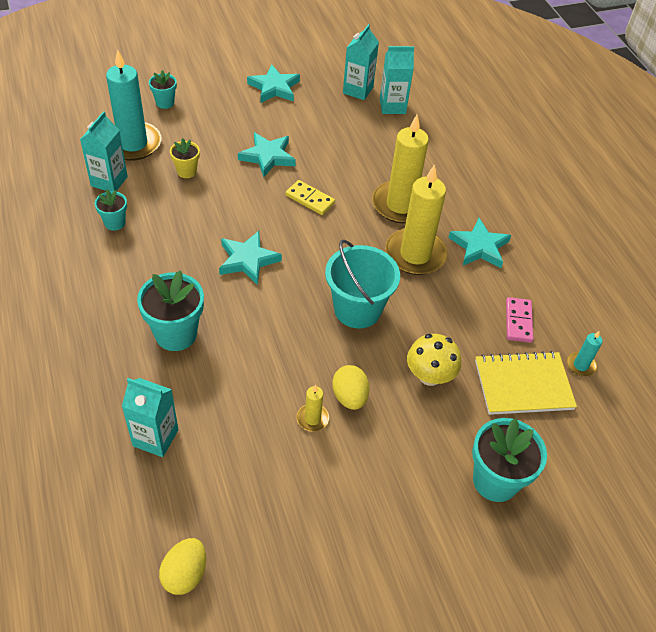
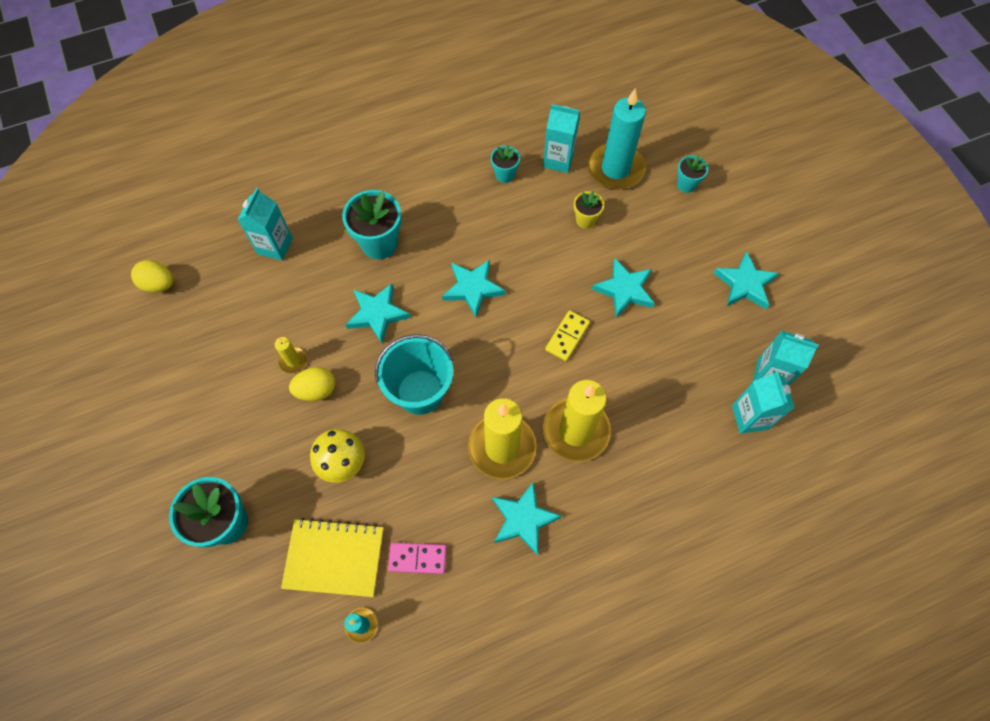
camera: 90 degrees right, 15 degrees up
(265, 340) = (377, 314): none -> turquoise star
(523, 385) = (334, 558): yellow notebook -> yellow notebook turned 75 degrees counterclockwise

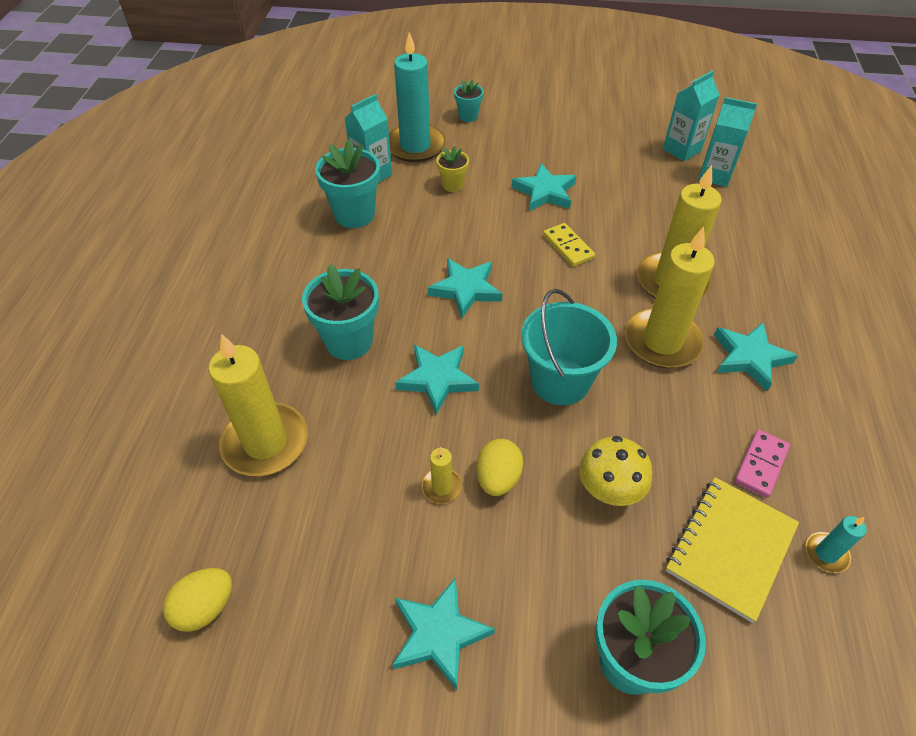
camera: 60 degrees left, 15 degrees down
(275, 246) = (265, 442): turquoise carton -> yellow candle
(505, 175) = (354, 214): turquoise flower pot -> turquoise flower pot, size x1.83
(744, 284) = (589, 127): turquoise star -> turquoise star (439, 634)

